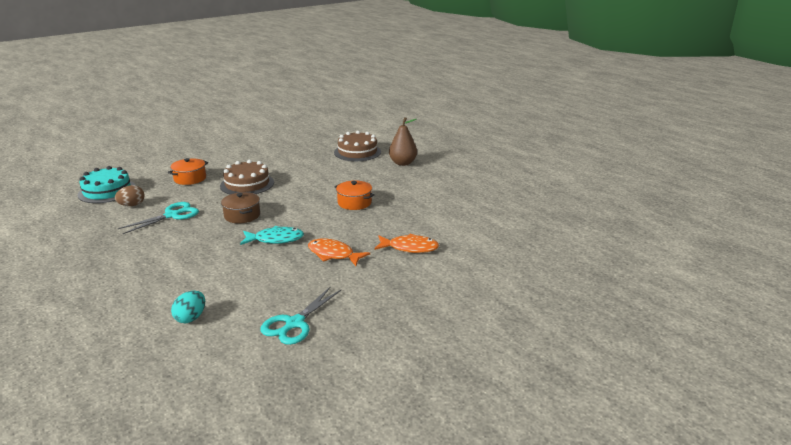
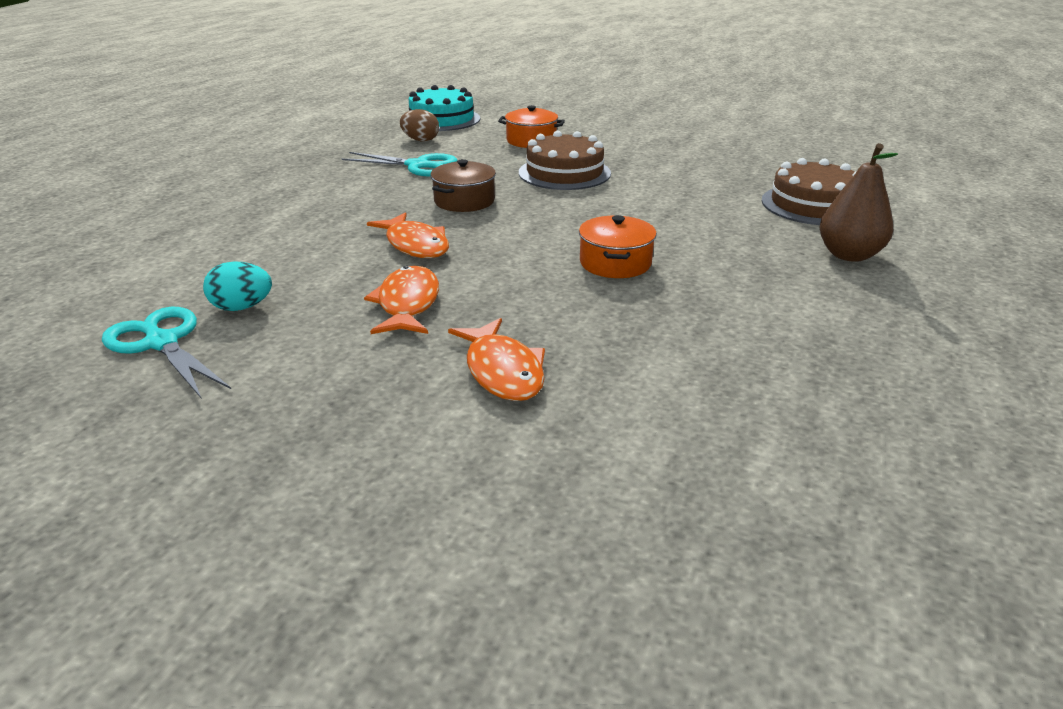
camera: 60 degrees right, 5 degrees up
(191, 318) = (153, 264): turquoise egg -> turquoise egg (242, 307)
(275, 239) = (415, 245): turquoise fish -> orange fish
(294, 323) = (161, 342): turquoise scissors -> turquoise scissors turned 45 degrees clockwise

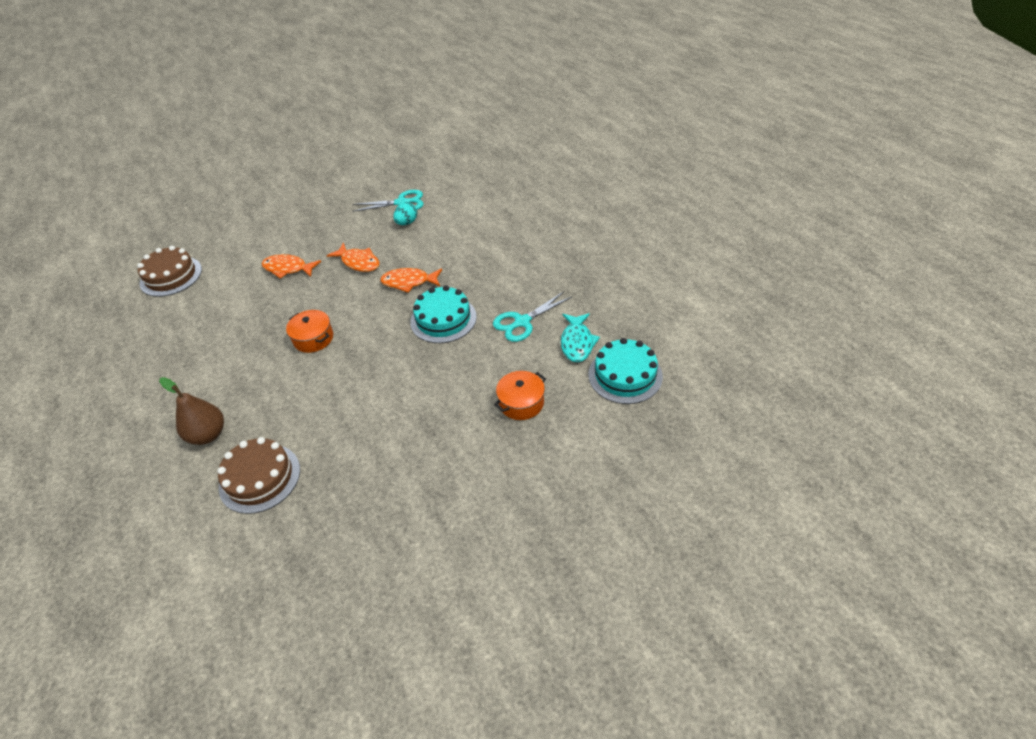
camera: 130 degrees right, 15 degrees up
(420, 140) = (577, 342): brown egg -> turquoise fish
(464, 201) = (443, 319): brown pot -> turquoise cake
(564, 173) = (440, 385): brown cake -> brown cake (171, 276)

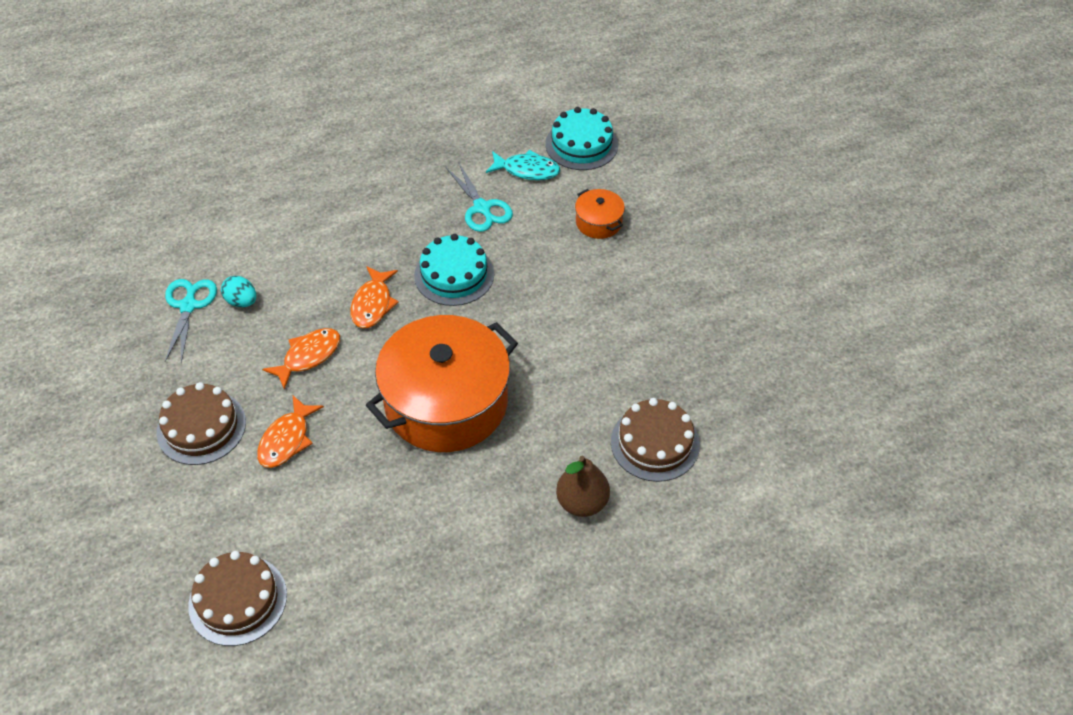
camera: 85 degrees left, 5 degrees up
(301, 232) = (201, 427): none -> brown cake
(313, 338) = (446, 402): orange pot -> orange pot, size x2.35

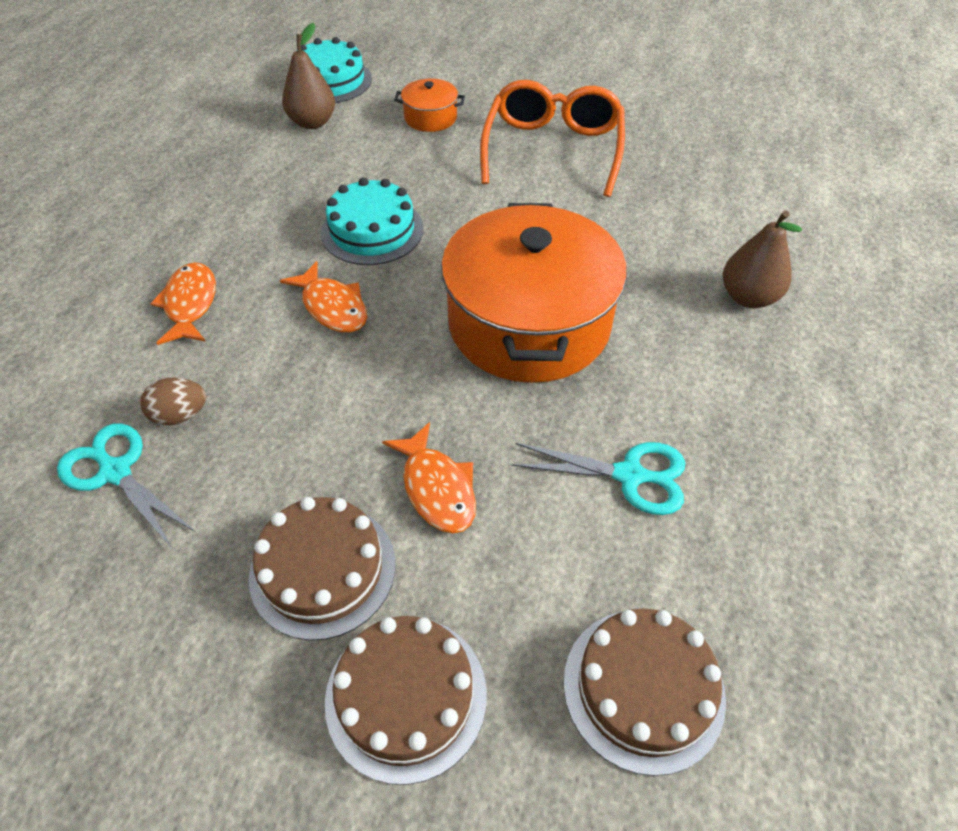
camera: 50 degrees left, 0 degrees up
(241, 301) = (180, 415): turquoise egg -> brown egg
(308, 356) = (338, 399): orange fish -> orange fish (190, 304)
(482, 208) = (316, 170): turquoise scissors -> turquoise scissors (630, 475)
(527, 170) = (312, 122): turquoise fish -> brown pear
(635, 308) = (553, 149): none -> orange glasses
(655, 443) = (718, 217): brown cake -> brown cake (406, 696)

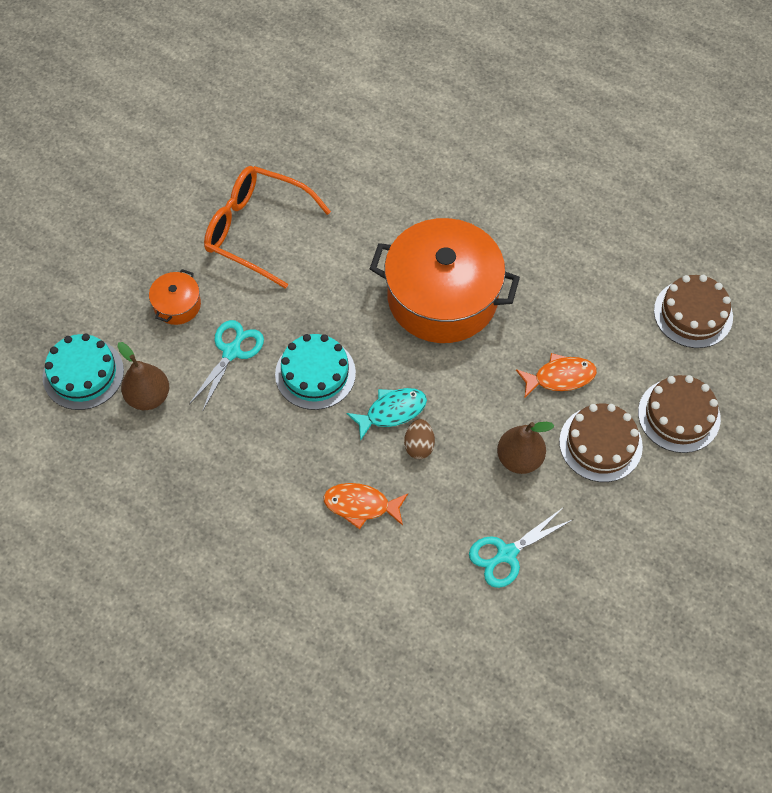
camera: 75 degrees left, 10 degrees up
(180, 415) = (468, 514): brown egg -> brown egg (419, 446)
(332, 307) = (392, 412): orange fish -> turquoise fish
(630, 475) = (573, 280): turquoise scissors -> turquoise scissors (232, 351)
(748, 297) = (454, 170): brown pear -> brown pear (519, 458)

